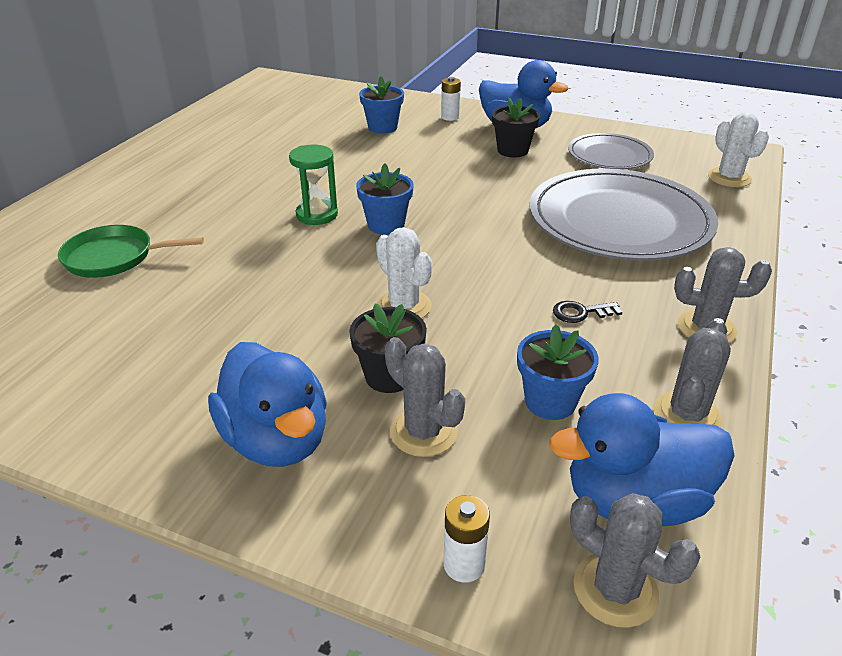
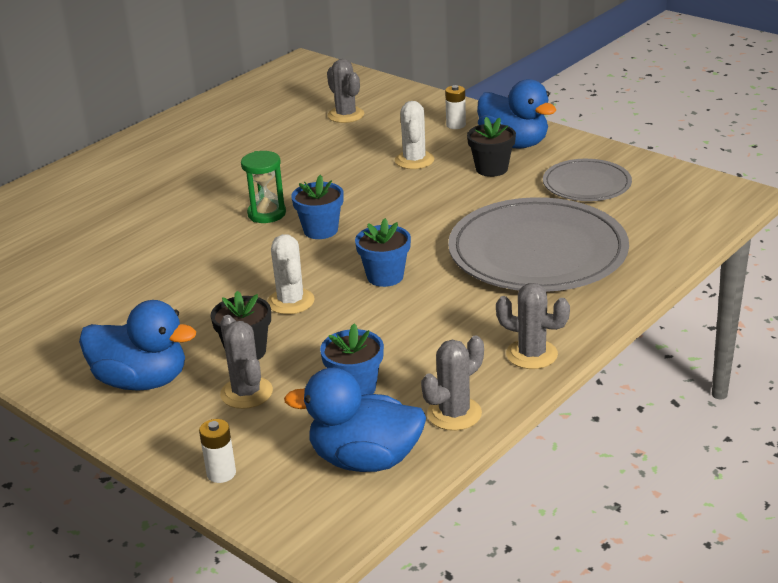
camera: 20 degrees right, 5 degrees down
(114, 257) = (86, 231): green pan -> none
(276, 440) = (142, 381): blue duck -> blue duck turned 60 degrees counterclockwise
(382, 127) = (380, 130): blue flower pot -> blue flower pot (385, 276)
(581, 313) = (434, 327): black key -> none
(615, 589) = (310, 504): grey cactus -> grey cactus (346, 115)
(729, 178) = (691, 222): white cactus -> white cactus (414, 160)

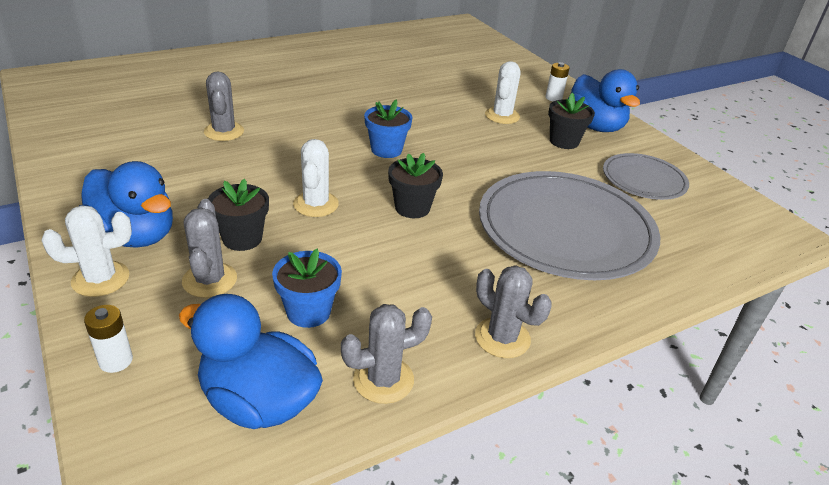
camera: 15 degrees right, 5 degrees up
(146, 423) = (100, 279): none -> white cactus
(266, 214) = (353, 123): green hourglass -> none
(346, 115) = (469, 67): grey cactus -> grey cactus (224, 132)
(385, 276) = (412, 208): blue flower pot -> black flower pot

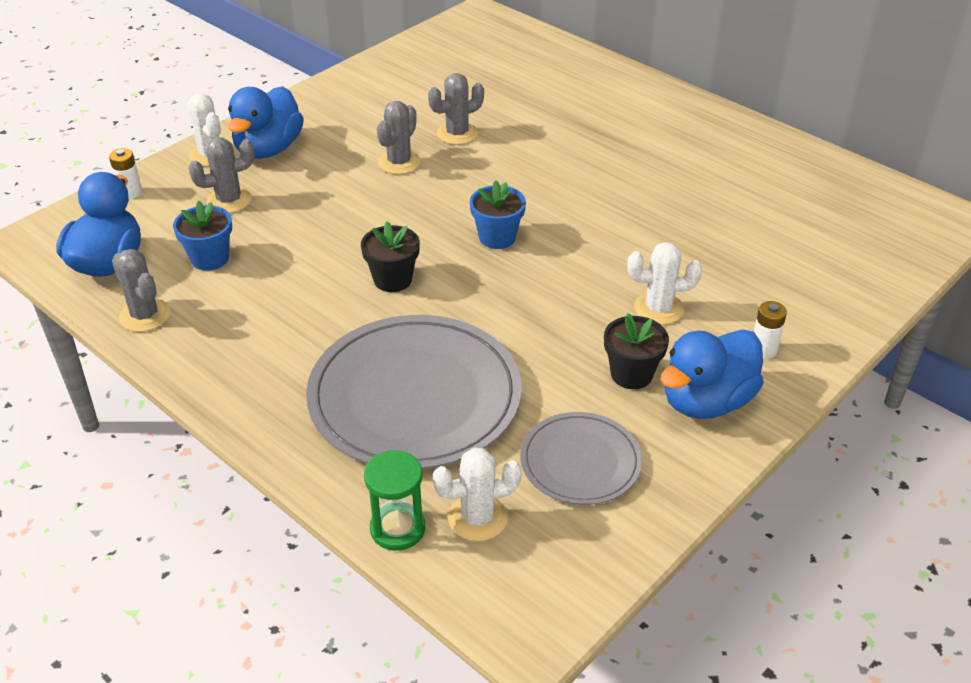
camera: 75 degrees right, 5 degrees up
(242, 238) = (290, 198): black flower pot -> none
(316, 204) = (363, 221): white cactus -> white cactus (477, 518)
(502, 338) = (215, 373): grey cactus -> grey cactus (399, 162)
(707, 268) = (397, 529): none -> green hourglass

